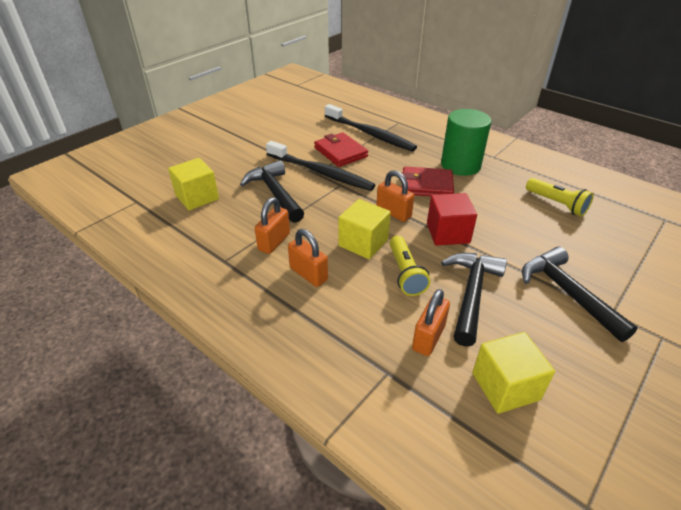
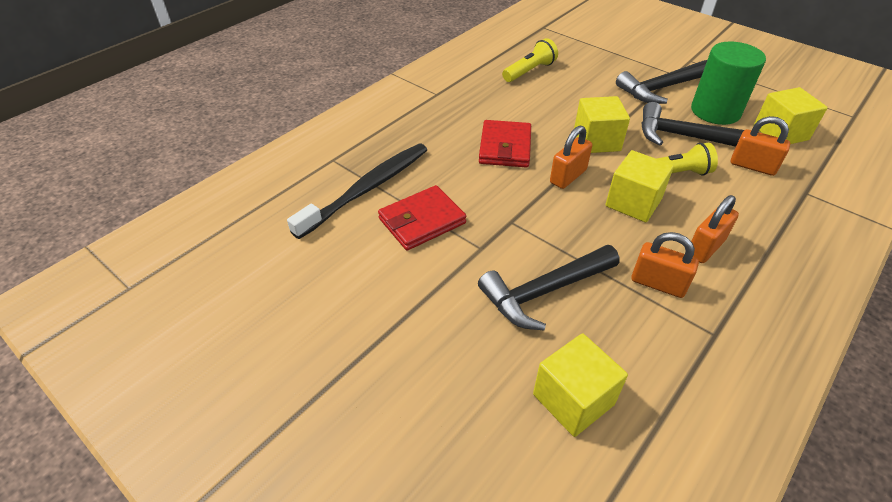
camera: 90 degrees left, 5 degrees up
(321, 172) = (481, 242): black toothbrush -> none
(448, 233) = (596, 141): red cube -> yellow cube
(460, 165) = (457, 118): green cylinder -> green cylinder (715, 111)

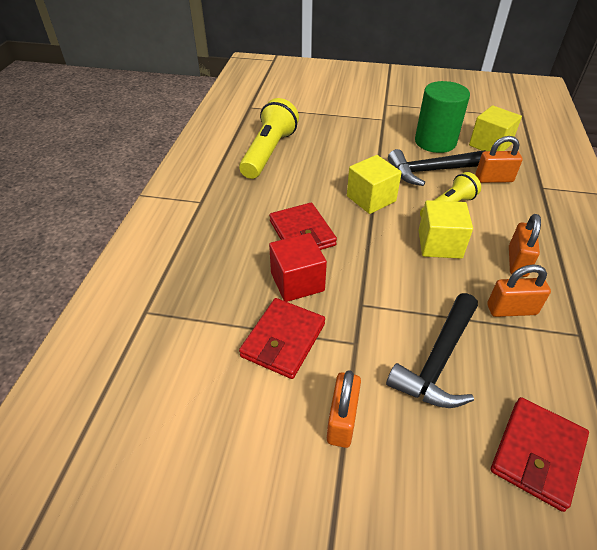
camera: 30 degrees left, 0 degrees up
(367, 189) = (205, 329): black toothbrush -> none
(469, 183) = (297, 282): none -> red cube
(529, 71) = (268, 152): yellow flashlight -> yellow flashlight, size x1.57
(568, 176) = (374, 240): orange padlock -> orange padlock (342, 420)
(573, 399) = (537, 454): yellow cube -> red wallet
(660, 89) = (383, 135): black hammer -> none

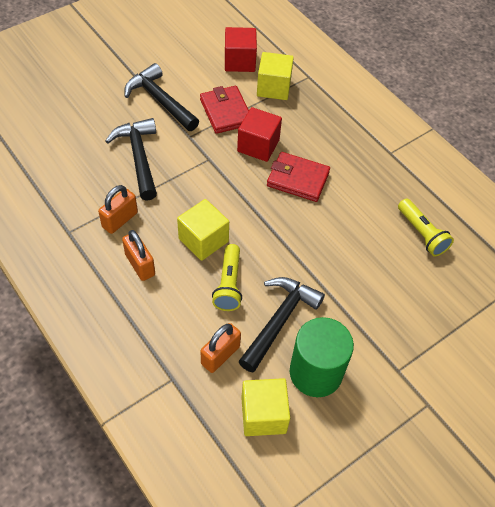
camera: 130 degrees right, 10 degrees up
(180, 395) = (239, 61): none -> red cube
(268, 152) = (422, 234): yellow flashlight -> yellow flashlight, size x0.64
(342, 420) = (160, 100): orange padlock -> black hammer
(371, 199) = (290, 246): yellow cube -> yellow cube (273, 87)
(537, 454) = (61, 146): red wallet -> none

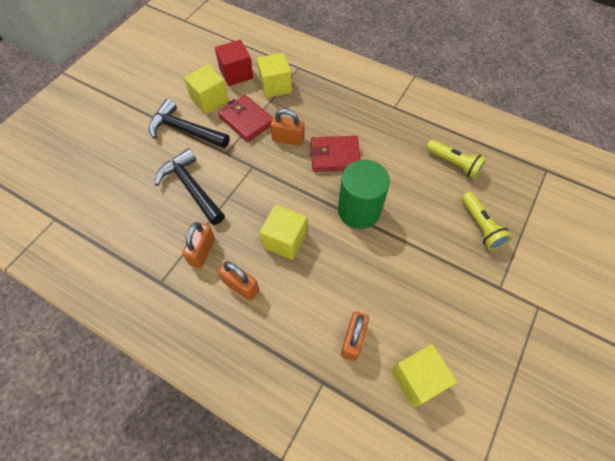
camera: 20 degrees left, 5 degrees up
(199, 79) = (209, 100): none -> yellow cube
(229, 284) = (327, 271): yellow flashlight -> yellow flashlight (480, 226)
(258, 145) = (288, 139): red cube -> orange padlock
(279, 320) = (385, 285): black hammer -> none
(316, 372) = (438, 319): green cylinder -> green cylinder (359, 210)

